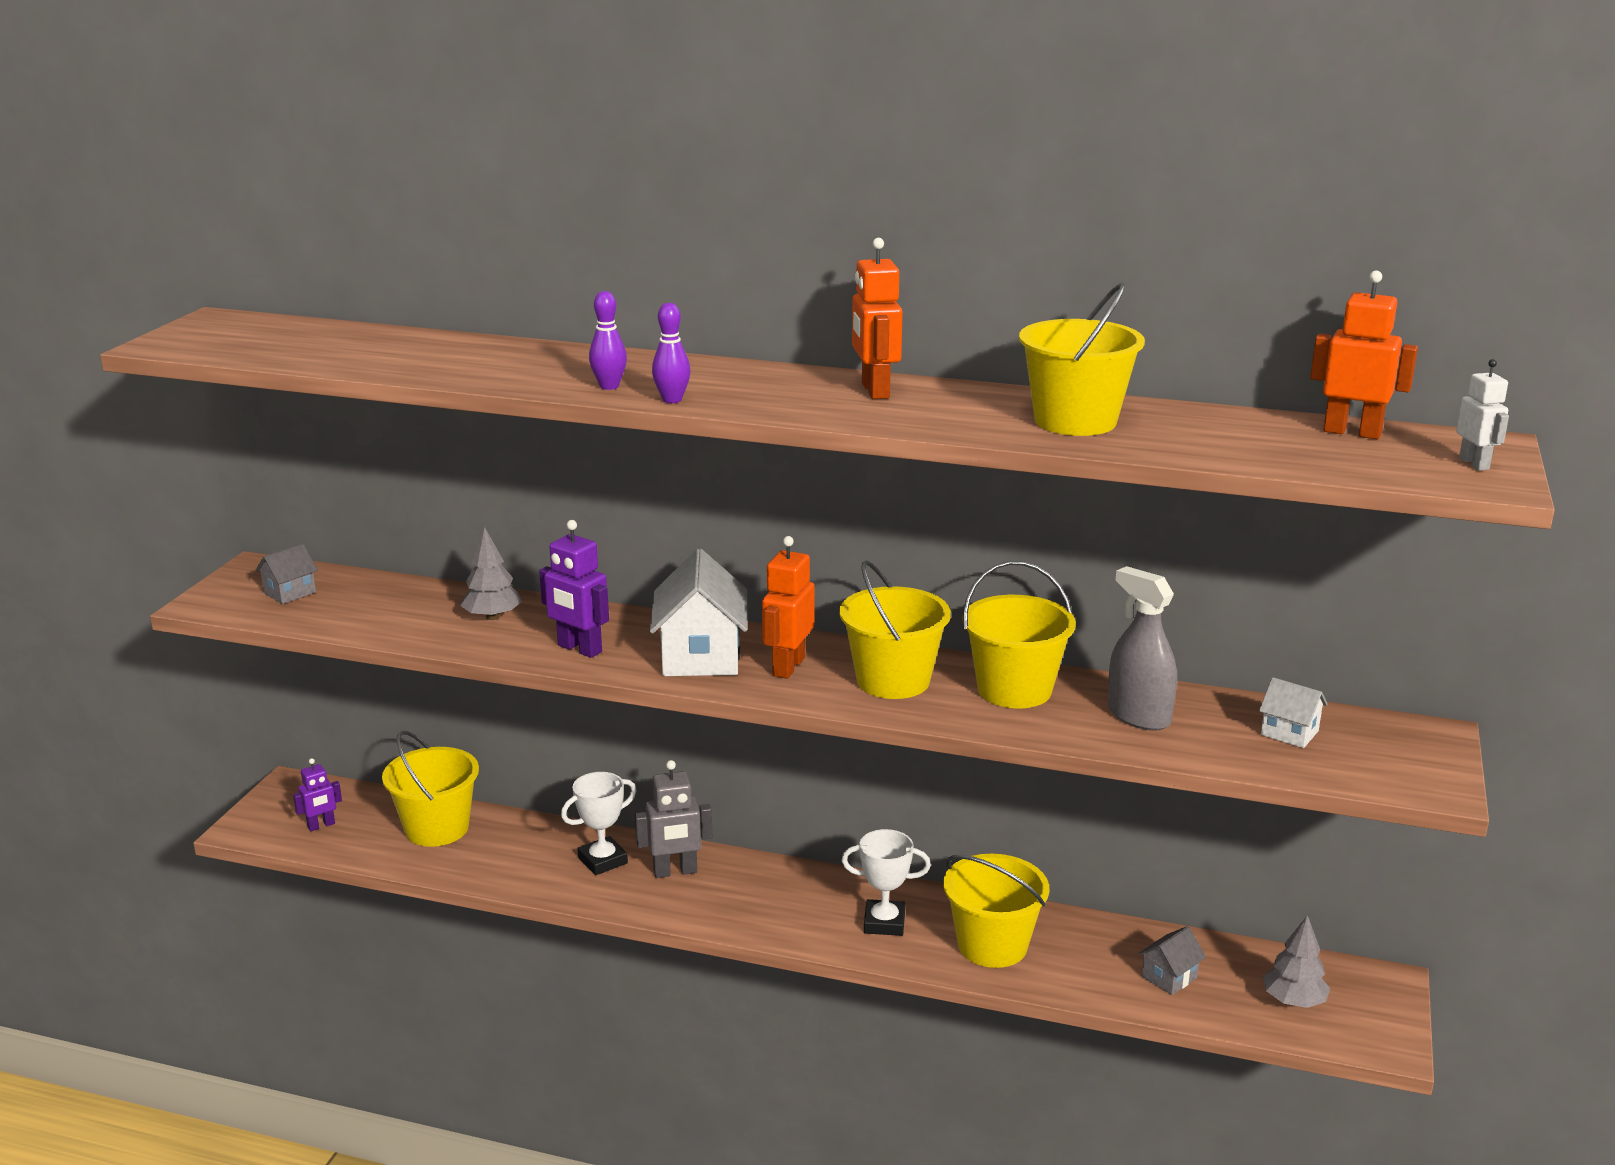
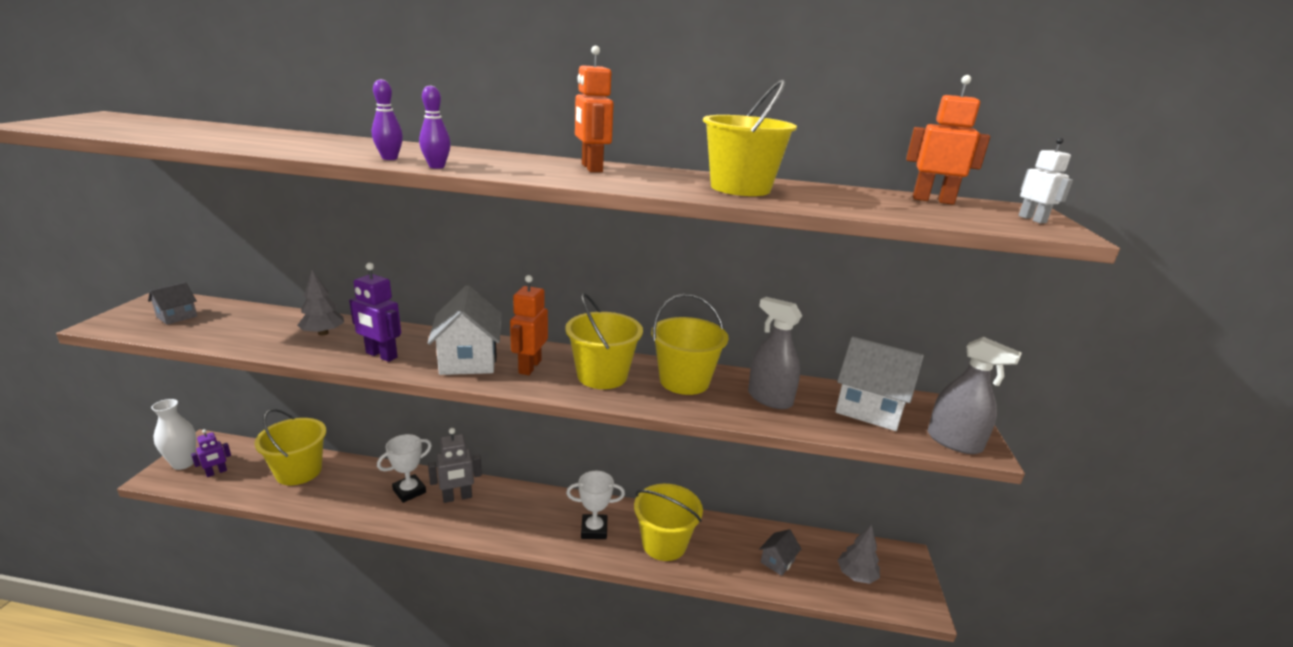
camera: 10 degrees left, 0 degrees up
(272, 812) = (183, 463): none -> white vase
(1289, 733) = (869, 409): white house -> white house, size x1.94
(1401, 779) = (954, 442): none -> grey spray bottle

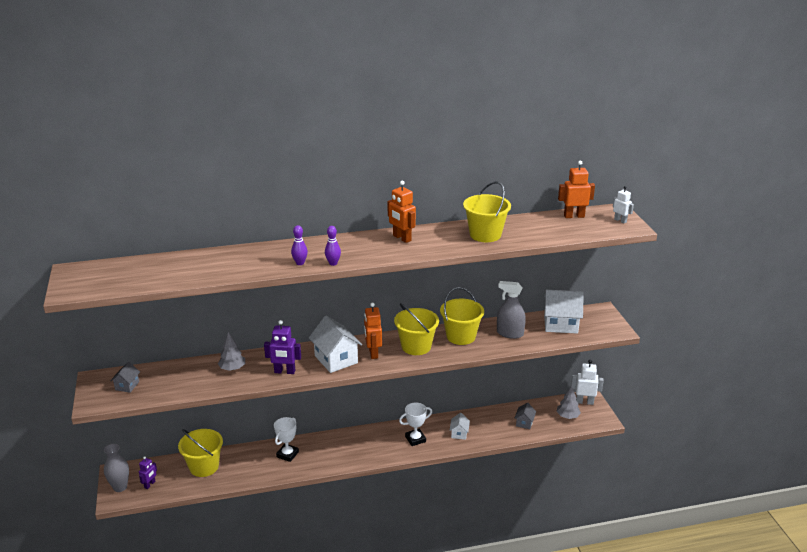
camera: 20 degrees left, 5 degrees up
(183, 463) = (120, 487): white vase -> grey vase
(457, 497) = (320, 448): grey robot -> none
(664, 543) = (459, 433): yellow bucket -> white house
(895, 560) = (584, 402): none -> white robot
(954, 442) = (605, 331): grey spray bottle -> none

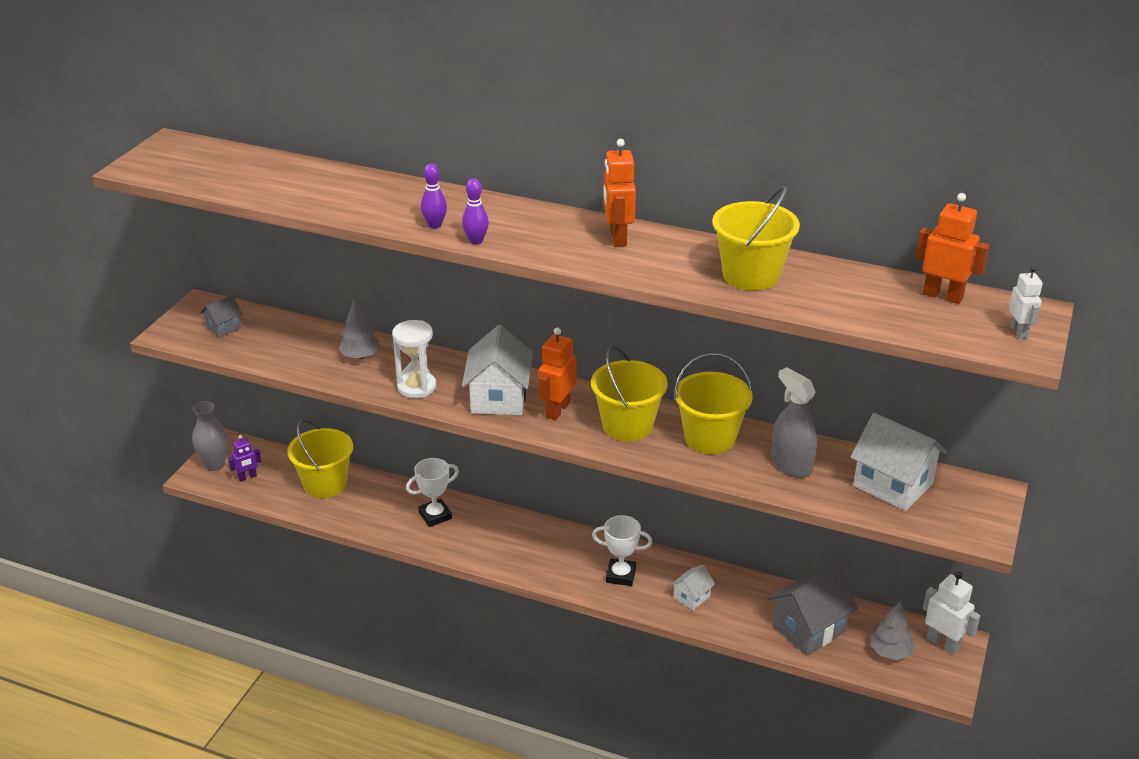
camera: 35 degrees right, 5 degrees up
(284, 372) = (416, 387): purple robot -> white hourglass
(524, 423) = (808, 629): grey house -> grey house, size x1.94

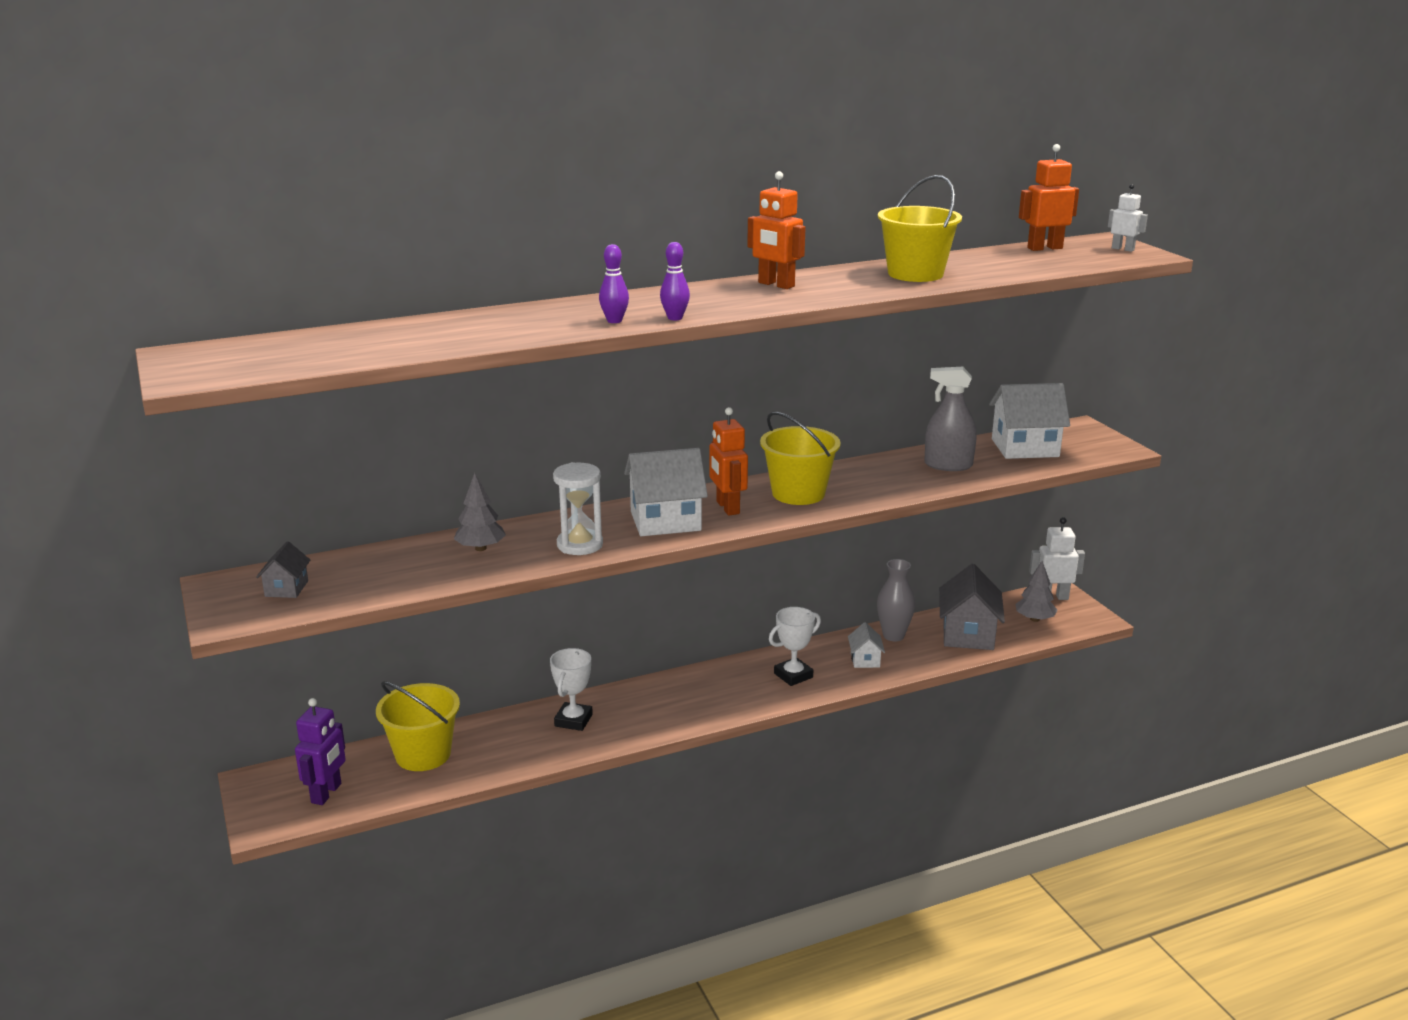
camera: 45 degrees left, 10 degrees down
(215, 465) = (269, 804): grey vase -> grey vase (893, 636)
(247, 477) = (327, 793): purple robot -> purple robot, size x1.58
(499, 398) = (665, 521): white house -> white house turned 60 degrees counterclockwise
(710, 438) = (868, 475): yellow bucket -> none

